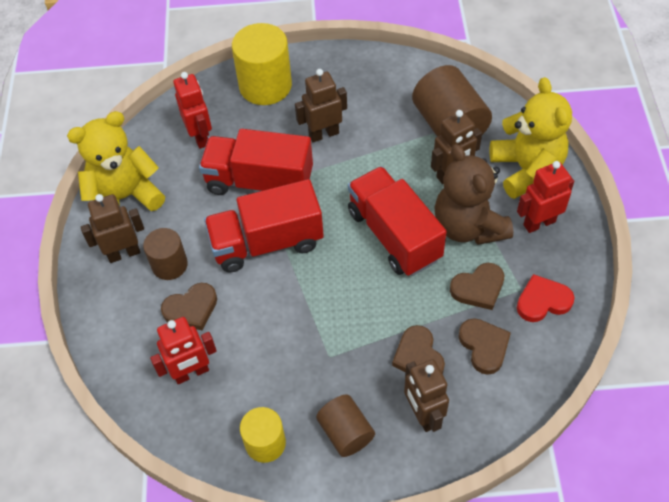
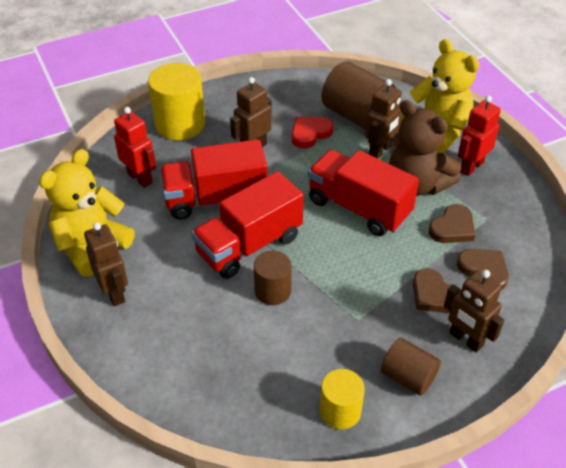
camera: 25 degrees left, 10 degrees down
(124, 253) = (114, 293): brown robot -> brown robot turned 105 degrees clockwise
(169, 265) = (166, 289): brown cylinder -> brown cylinder (273, 291)
(191, 309) = (207, 320): brown heart -> none
(191, 373) = (236, 374): red robot -> none
(542, 301) = (509, 222): red heart -> red heart (310, 133)

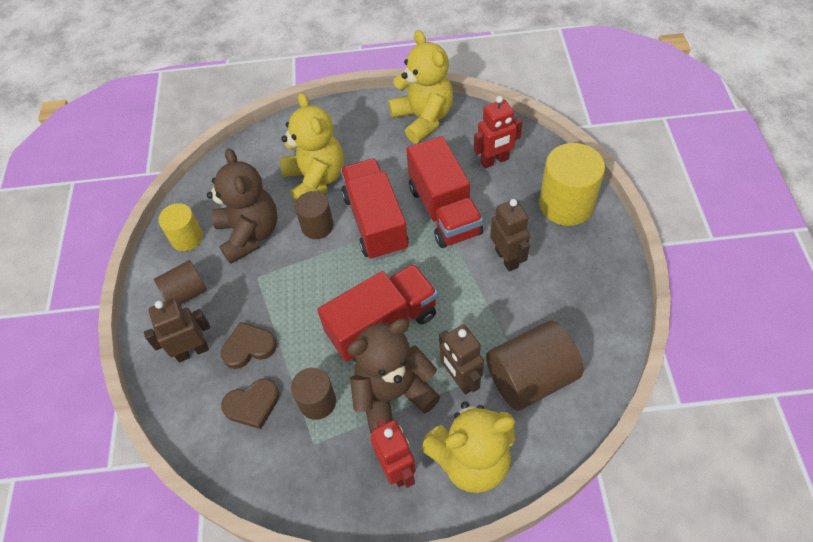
camera: 115 degrees right, 10 degrees up
(114, 293) = (367, 126): brown robot -> none
(210, 314) = (316, 180): none -> yellow teddy bear
(215, 199) = (444, 210): red truck -> red truck turned 150 degrees clockwise
(308, 348) = (249, 234): none -> brown teddy bear
(310, 133) = (513, 317): red heart -> none
(452, 228) = (317, 402): brown heart -> brown cylinder

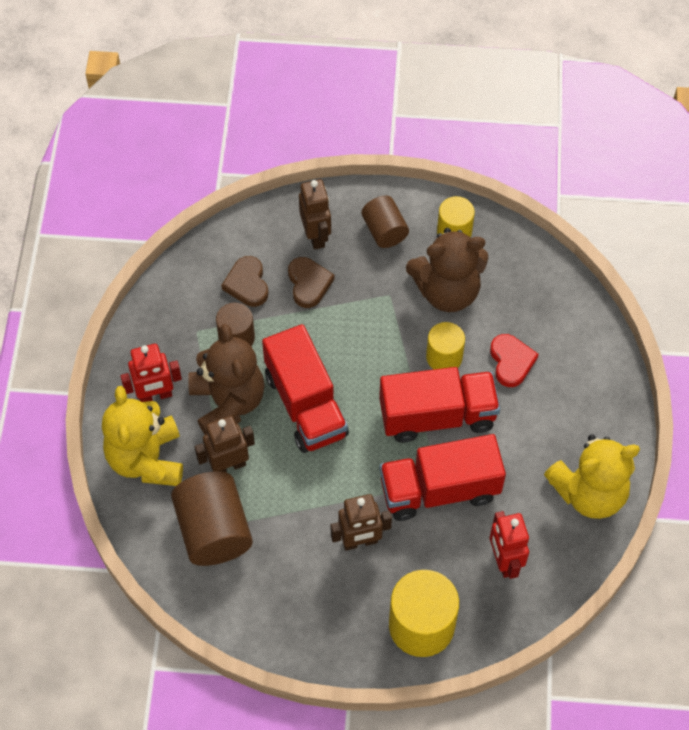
camera: 95 degrees right, 5 degrees up
(316, 180) = (511, 361): yellow teddy bear -> red heart
(317, 226) = (444, 357): brown cylinder -> yellow cylinder

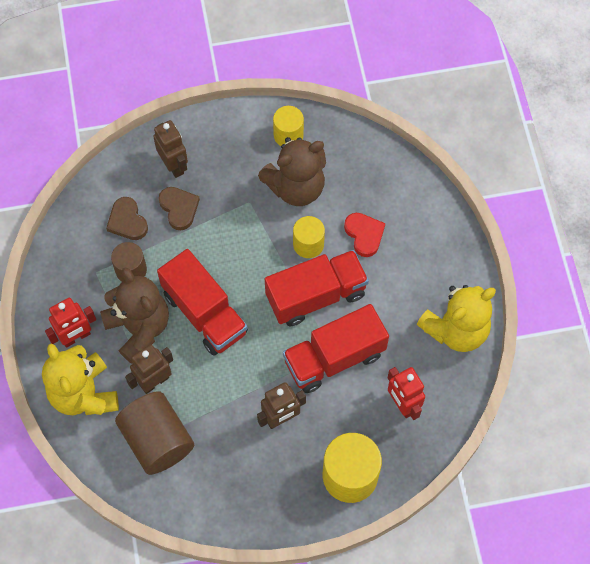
camera: 15 degrees left, 5 degrees up
(384, 231) = (230, 147): brown cylinder -> none

